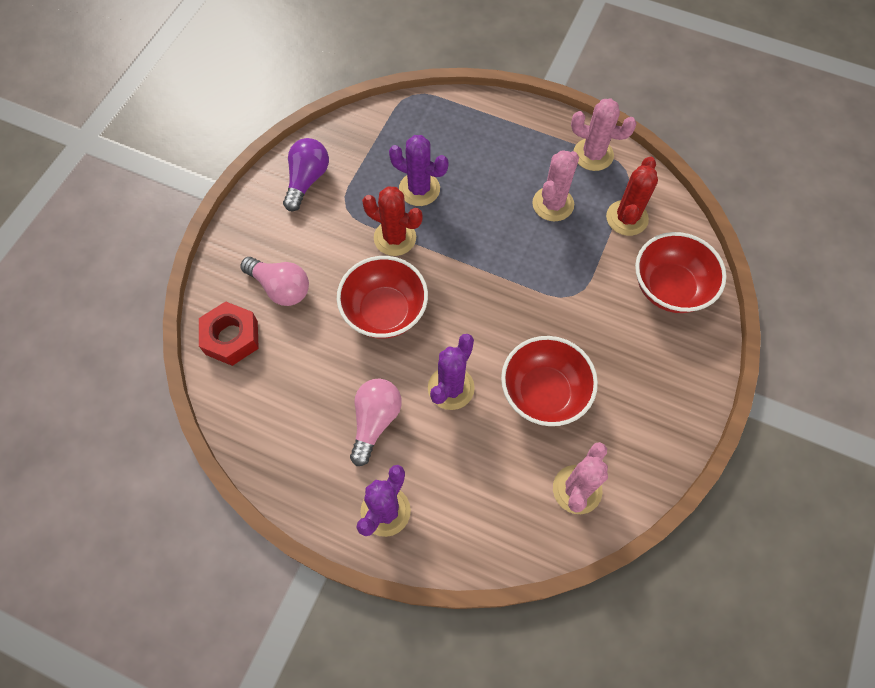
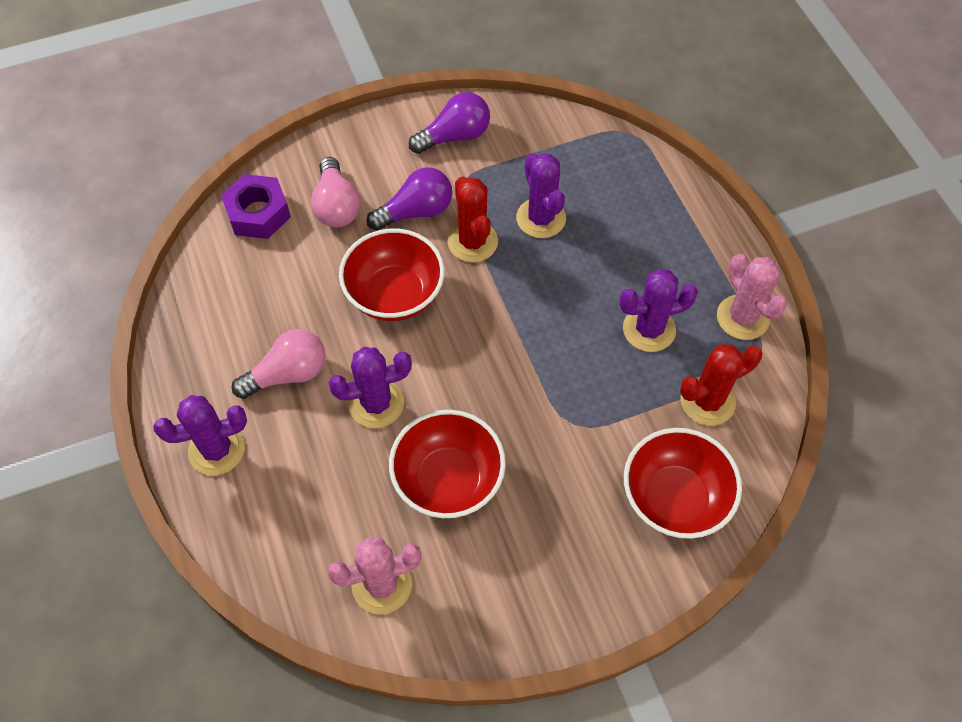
camera: 45 degrees right, 5 degrees down
(231, 337) = (258, 213): red nut -> purple nut
(337, 248) = (416, 211): none -> purple light bulb
(553, 204) = (649, 329): pink cactus -> purple cactus

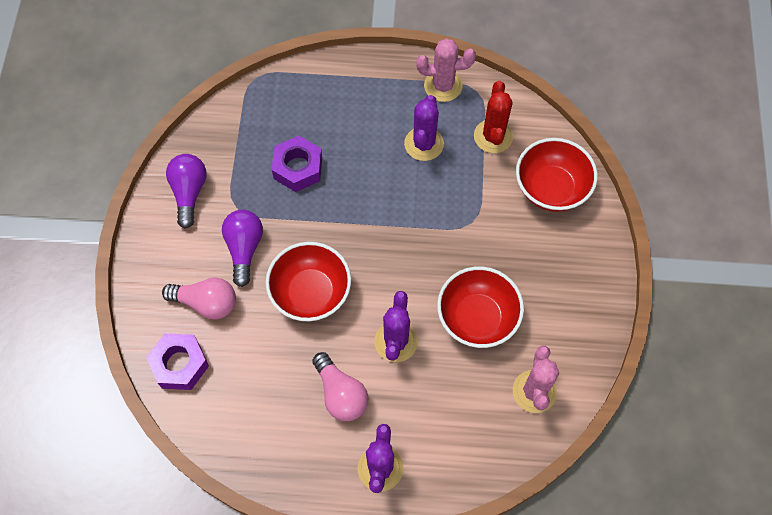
camera: 65 degrees left, 5 degrees up
(288, 374) = (340, 394): pink light bulb -> pink light bulb turned 150 degrees clockwise
(472, 242) = (293, 221): red cactus -> none
(541, 218) = (298, 168): purple cactus -> purple nut

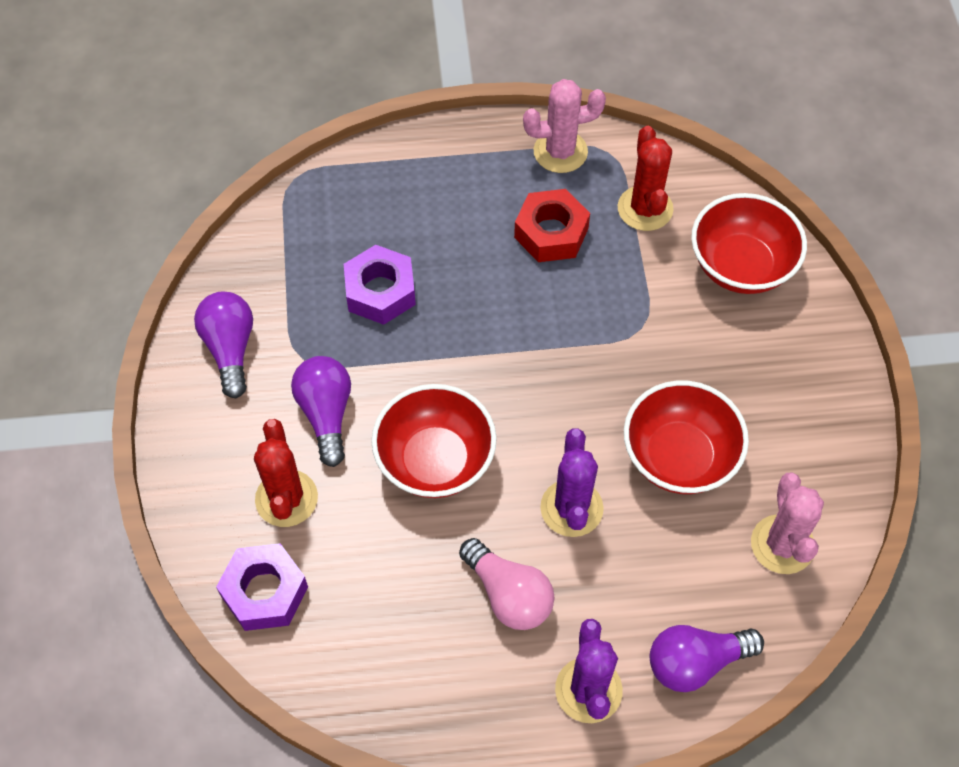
camera: 10 degrees left, 5 degrees down
(206, 303) = (286, 498): pink light bulb -> red cactus
(424, 144) = (551, 233): purple cactus -> red nut
(456, 462) = (695, 662): none -> purple light bulb

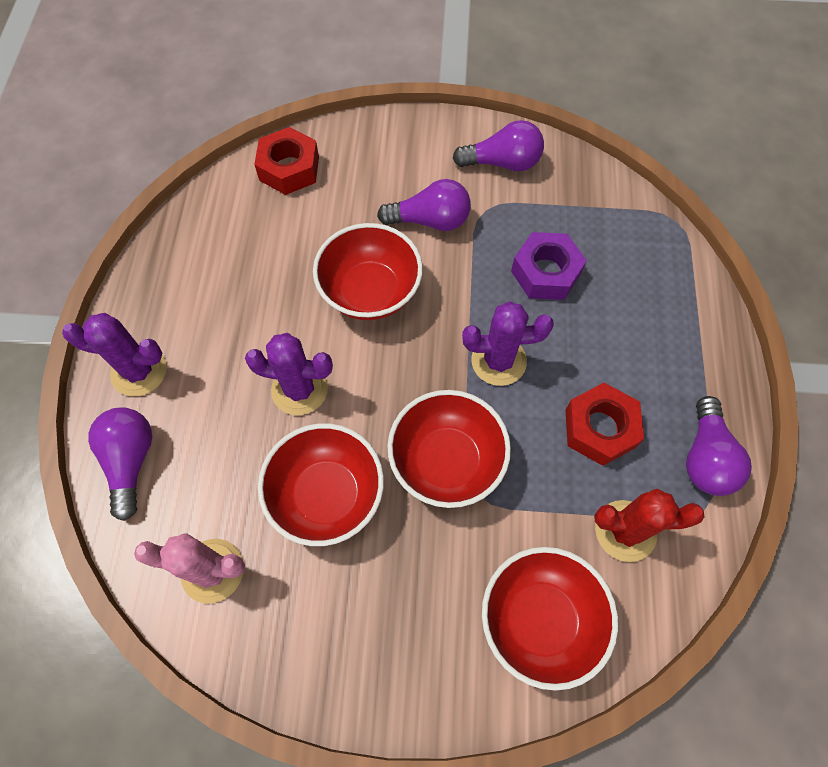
camera: 100 degrees right, 5 degrees up
(264, 592) = (289, 168): purple nut -> red nut
(286, 498) = (361, 188): red cactus -> none
(496, 324) = (498, 361): none -> purple cactus
(508, 594) = (237, 327): pink light bulb -> none
(560, 152) = (705, 457): pink cactus -> purple light bulb
(616, 356) = (446, 461): none -> red bowl

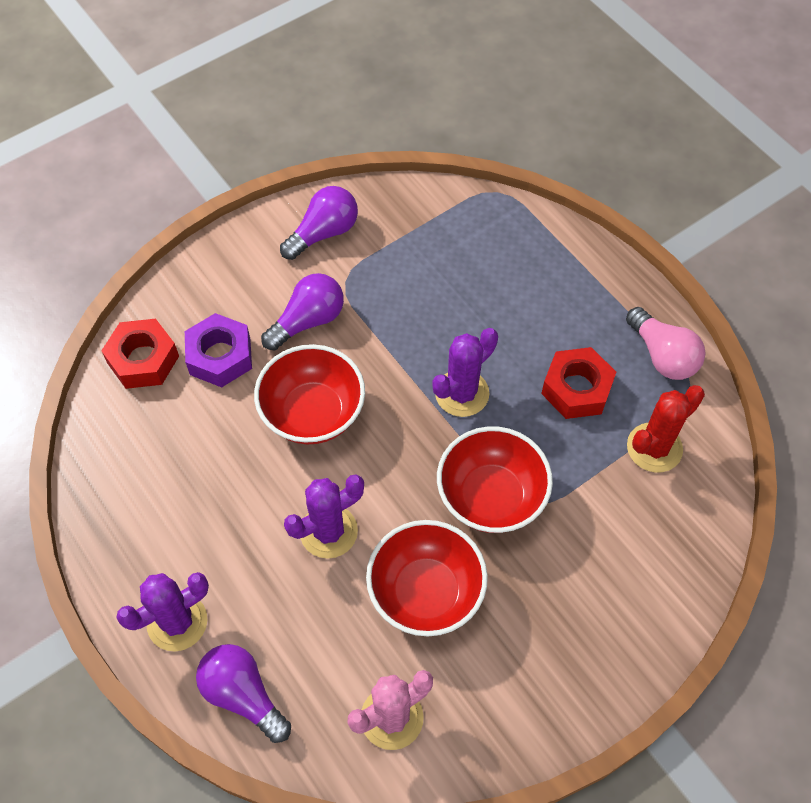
camera: 40 degrees left, 5 degrees down
(540, 619) = (652, 553): red bowl -> none
(545, 272) = (436, 299): purple nut -> purple nut (220, 356)
(705, 457) = (662, 355): purple light bulb -> pink light bulb

